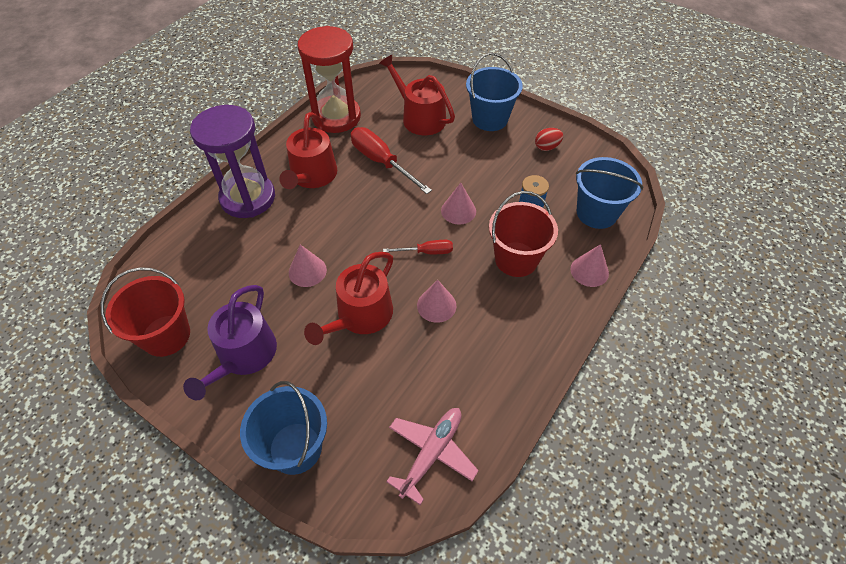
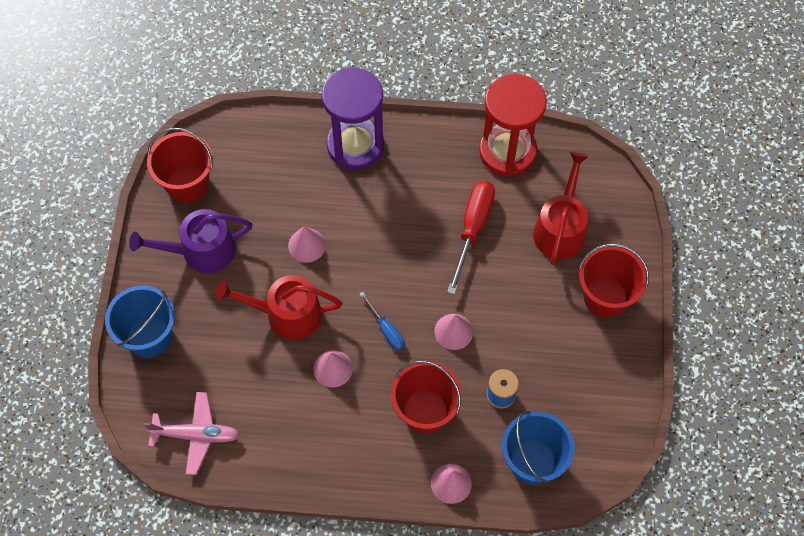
camera: 60 degrees right, 10 degrees up
(312, 176) = (415, 180): red watering can -> none
(427, 252) = (386, 330): red screwdriver -> blue screwdriver
(490, 119) = (605, 297): blue bucket -> red bucket
(547, 147) = (599, 373): red egg -> none

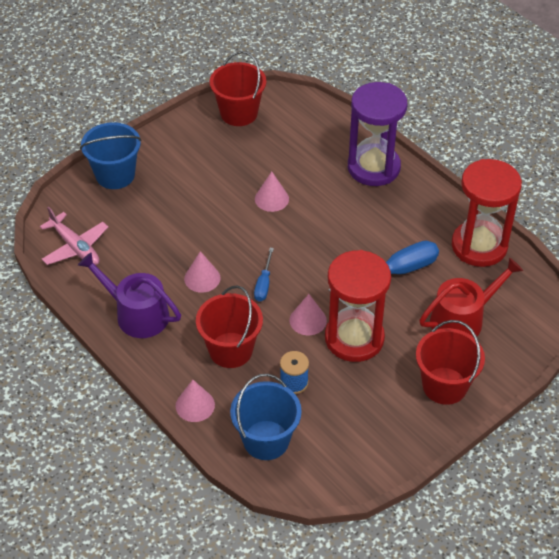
camera: 45 degrees right, 15 degrees down
(201, 251) = (202, 154): purple watering can -> purple watering can (136, 314)
(286, 314) = (211, 226): red watering can -> none
(473, 229) = (396, 272): red screwdriver -> blue screwdriver
(503, 316) = (354, 338): none -> red hourglass

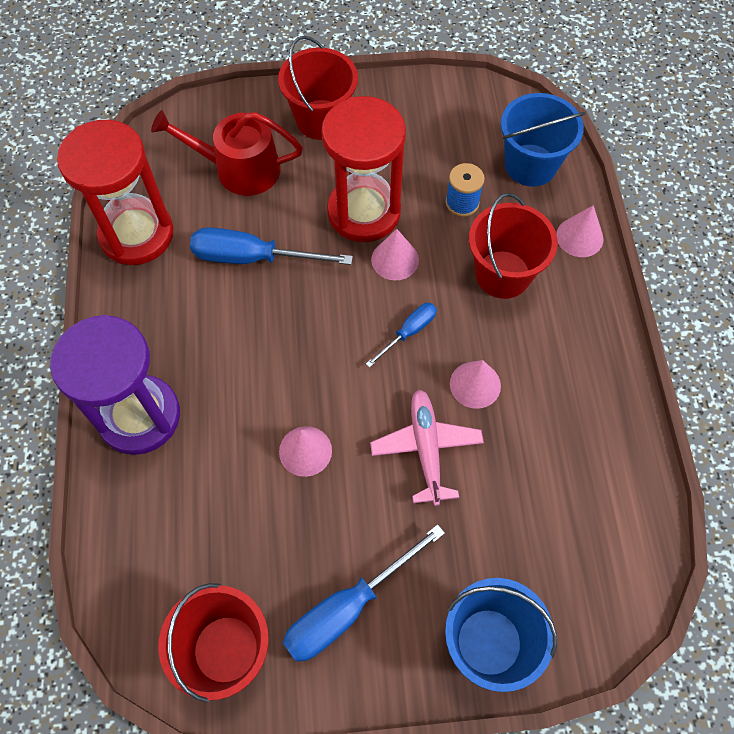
camera: 145 degrees left, 15 degrees up
(75, 247) = (612, 537): pink plane -> pink plane (426, 448)
(136, 314) = (583, 382): purple watering can -> none
(194, 153) = (347, 608): none -> blue screwdriver

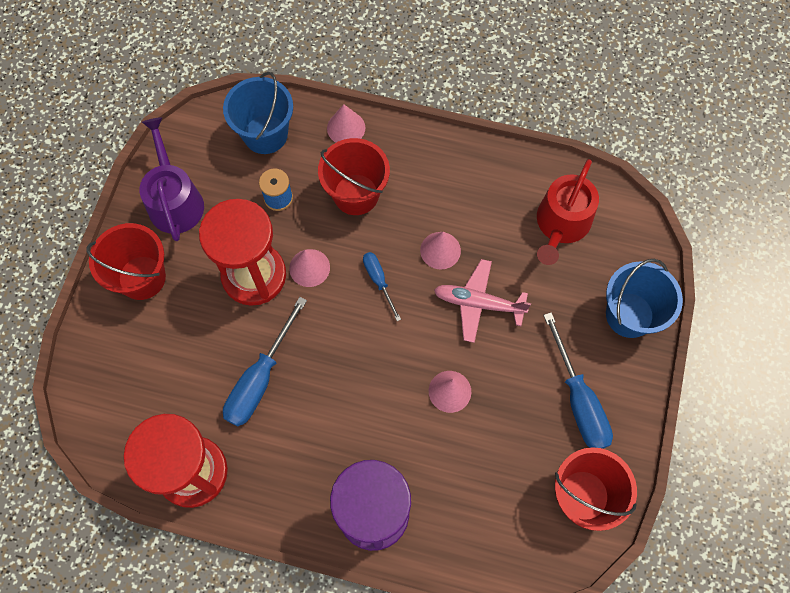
camera: 70 degrees left, 5 degrees up
(239, 169) = (163, 363): red watering can -> red watering can (561, 224)
(415, 115) = (175, 200): none -> purple watering can

